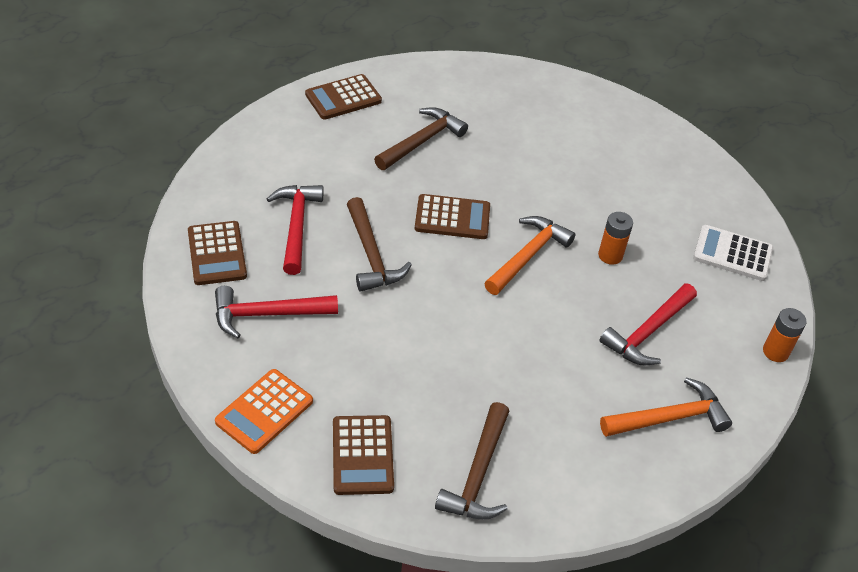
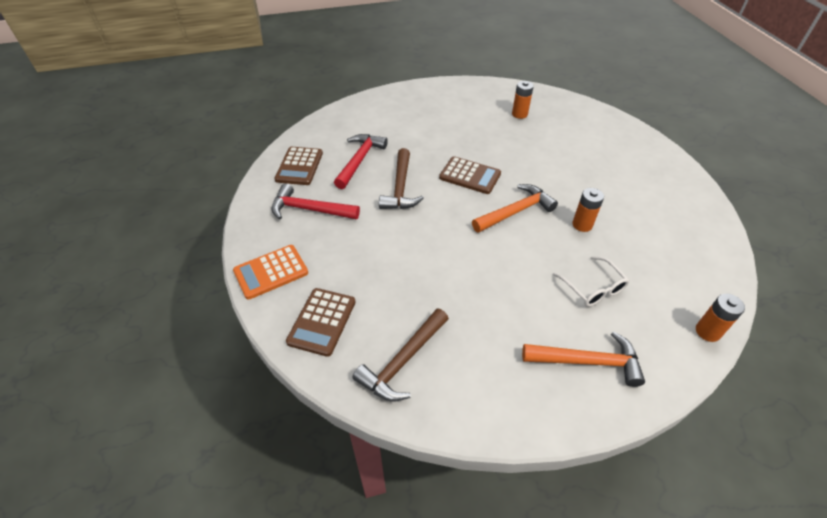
camera: 25 degrees right, 0 degrees up
(343, 98) = (430, 94): brown calculator -> none
(422, 141) = (471, 126): brown hammer -> none
(478, 109) = (519, 114): none -> orange battery
(648, 332) = (593, 288): red hammer -> white glasses
(732, 254) = (690, 245): white calculator -> none

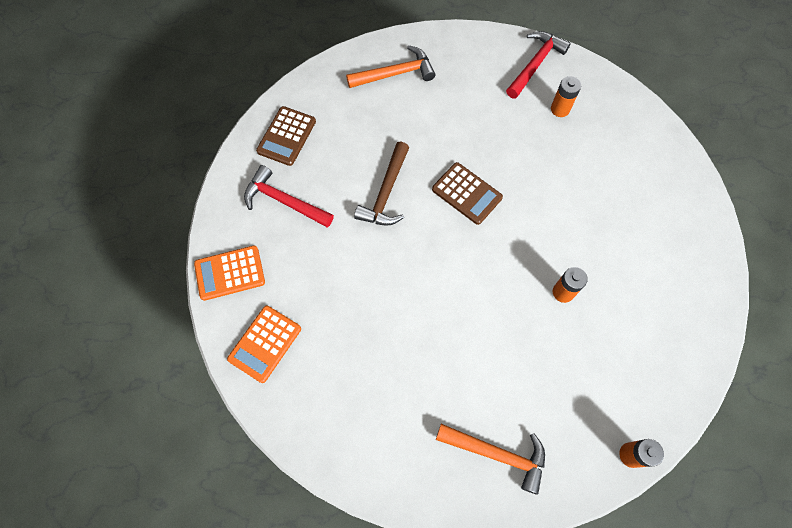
camera: 15 degrees right, 20 degrees up
(322, 322) = (265, 344): brown calculator -> orange calculator
(359, 160) = (353, 142): red hammer -> red hammer (535, 64)
(403, 362) = (326, 407): brown hammer -> none
(516, 211) = (498, 256): orange hammer -> orange hammer (395, 73)
(593, 288) = (539, 374): white glasses -> none

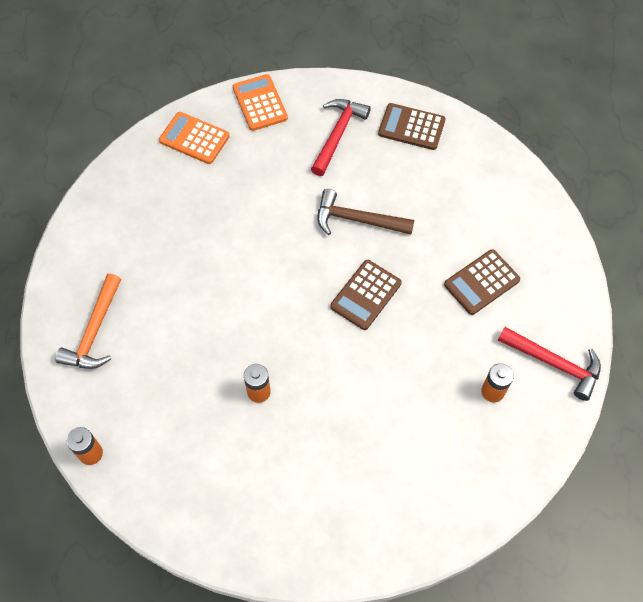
camera: 85 degrees right, 5 degrees down
(395, 73) = (509, 217): orange hammer -> none
(459, 103) = (481, 282): none -> brown calculator

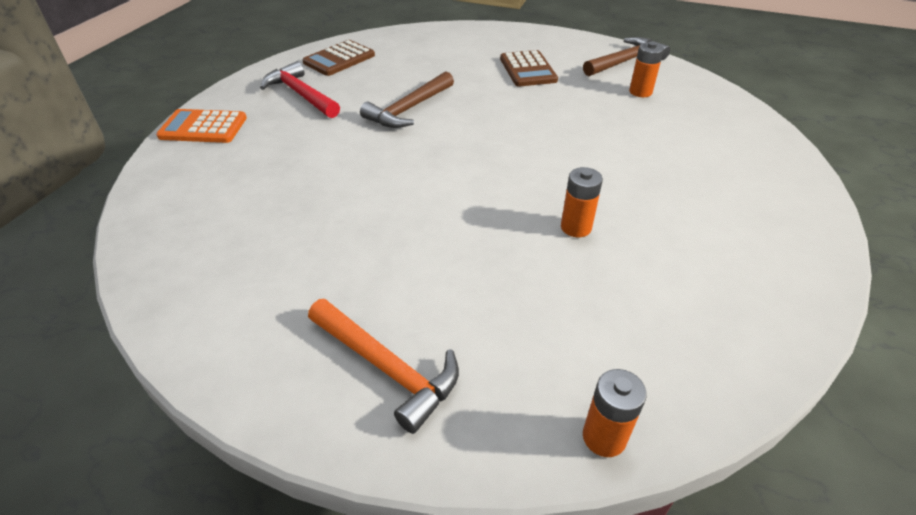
camera: 65 degrees left, 20 degrees down
(194, 138) = (186, 184): orange calculator -> none
(365, 295) = (498, 126): brown calculator -> none
(554, 364) = (626, 61): red hammer -> brown hammer

